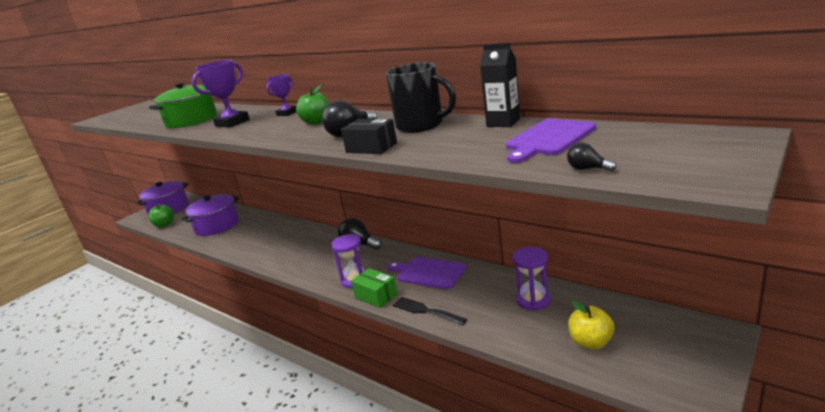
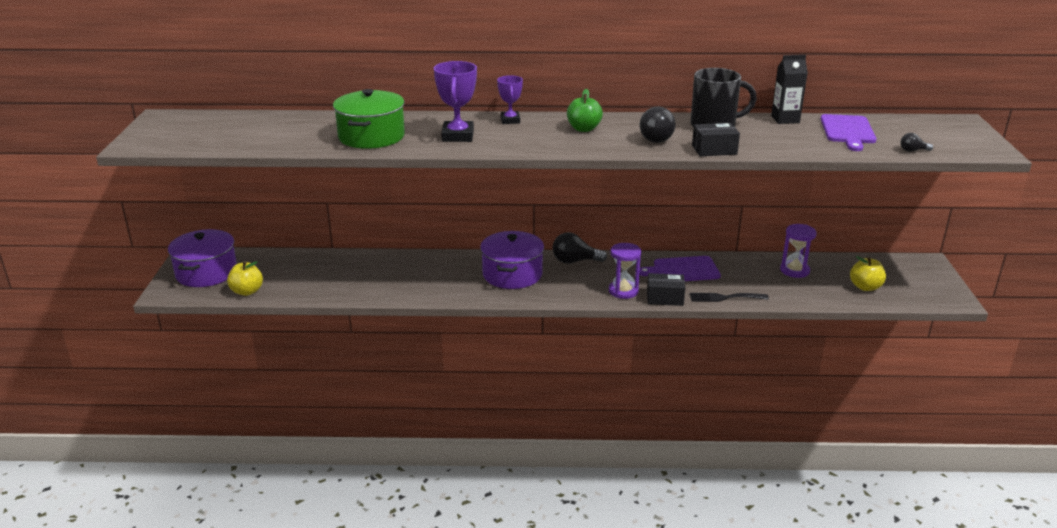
camera: 40 degrees left, 5 degrees up
(164, 225) = (247, 291): green apple -> yellow apple
(217, 225) = (342, 277): purple pot -> purple pot (512, 274)
(376, 296) = (665, 298): green box -> black box

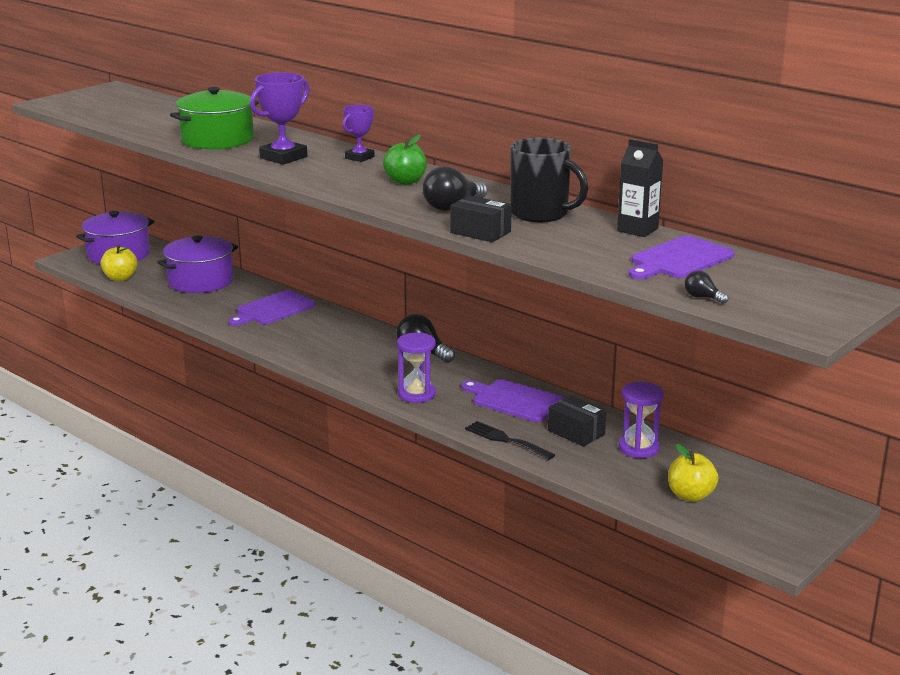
camera: 40 degrees right, 5 degrees down
(417, 270) = (273, 309): none -> purple cutting board
(512, 274) = (344, 342): purple pot -> purple pot (200, 281)
(665, 298) = (444, 416): black box -> black box (576, 432)

